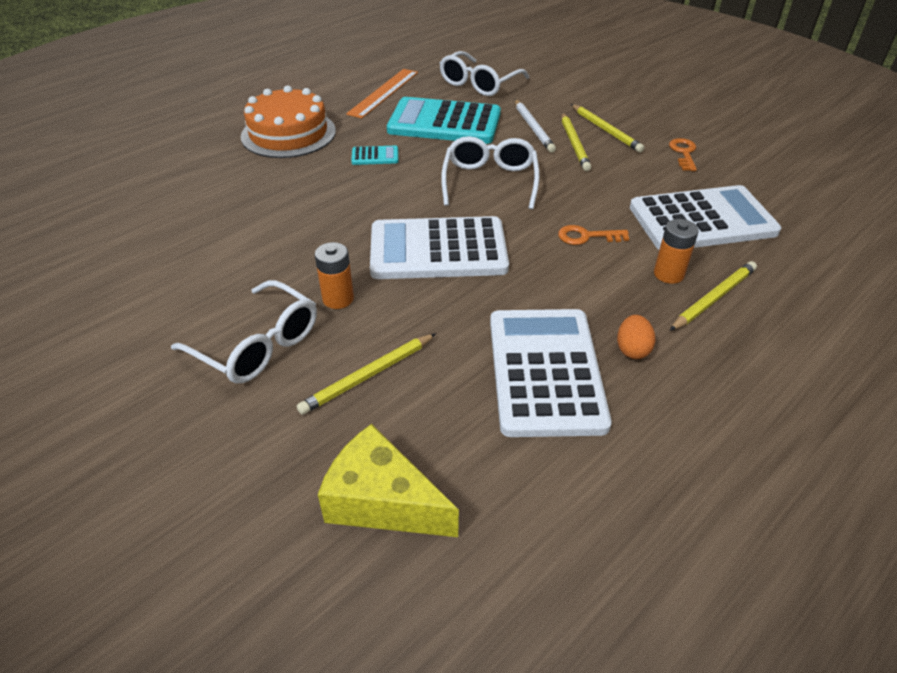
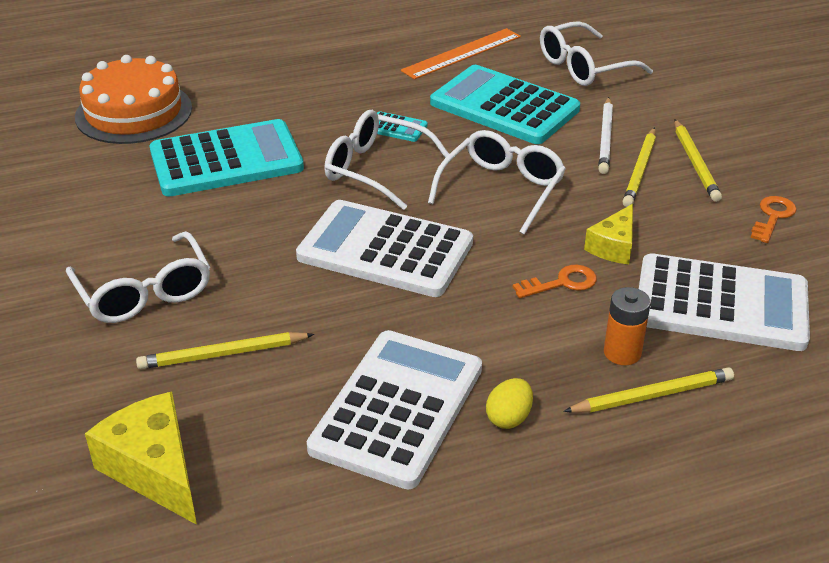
camera: 25 degrees right, 5 degrees down
(252, 215) = (226, 160): none -> turquoise calculator
(288, 133) = (323, 79): orange cake -> orange cake (134, 112)
(338, 299) = (248, 271): orange battery -> none
(382, 191) = (375, 169): none -> white glasses
(587, 236) = (562, 283): orange key -> orange key turned 135 degrees clockwise
(600, 200) = (613, 246): none -> yellow cheese
(632, 349) = (509, 418): orange egg -> yellow egg

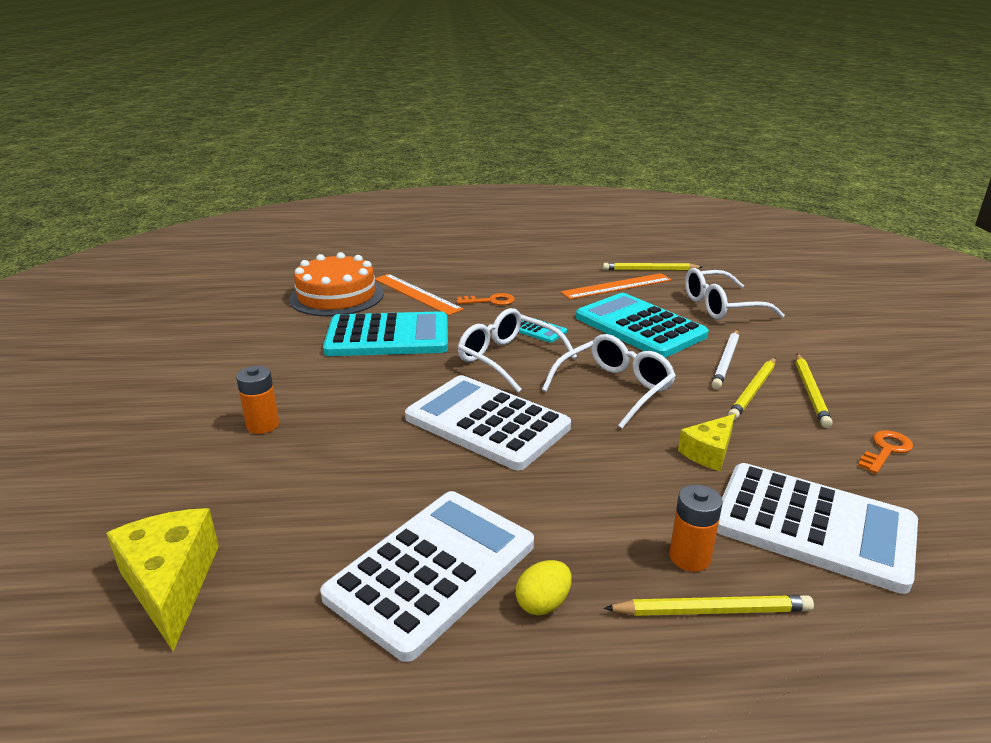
camera: 15 degrees right, 10 degrees down
(145, 293) = (263, 425): white glasses -> orange battery
(223, 354) = (297, 487): yellow pencil -> yellow pencil (650, 270)
(231, 95) = (416, 294): none -> orange ruler
(562, 283) = (645, 477): orange key -> orange key (490, 301)

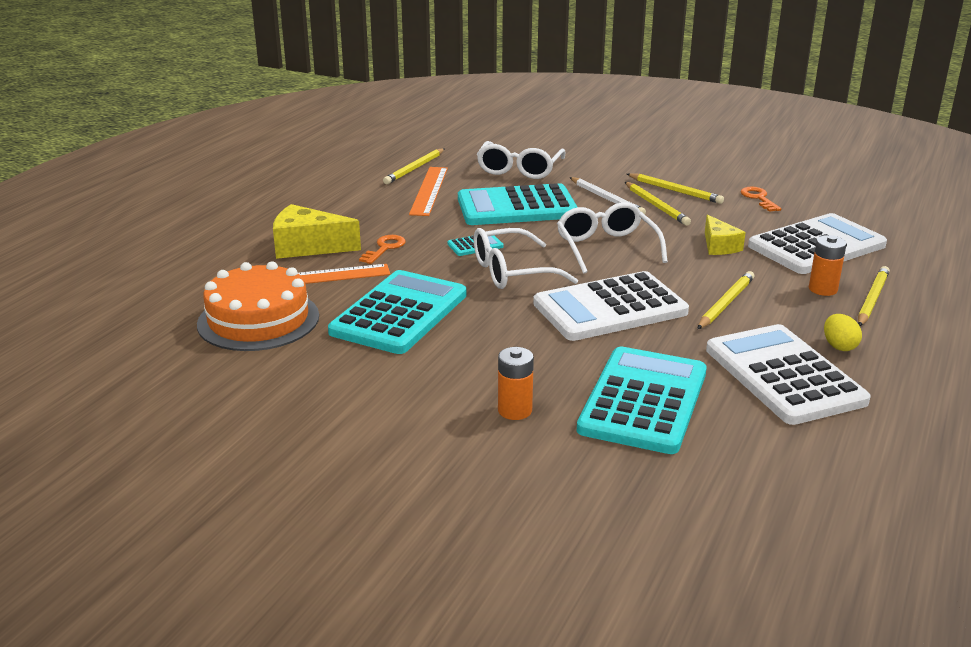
camera: 60 degrees left, 0 degrees up
(170, 584) = (733, 489): yellow cheese -> yellow cheese (308, 247)
(316, 486) = (643, 401): none -> turquoise calculator
(569, 489) = (725, 303): none -> yellow pencil

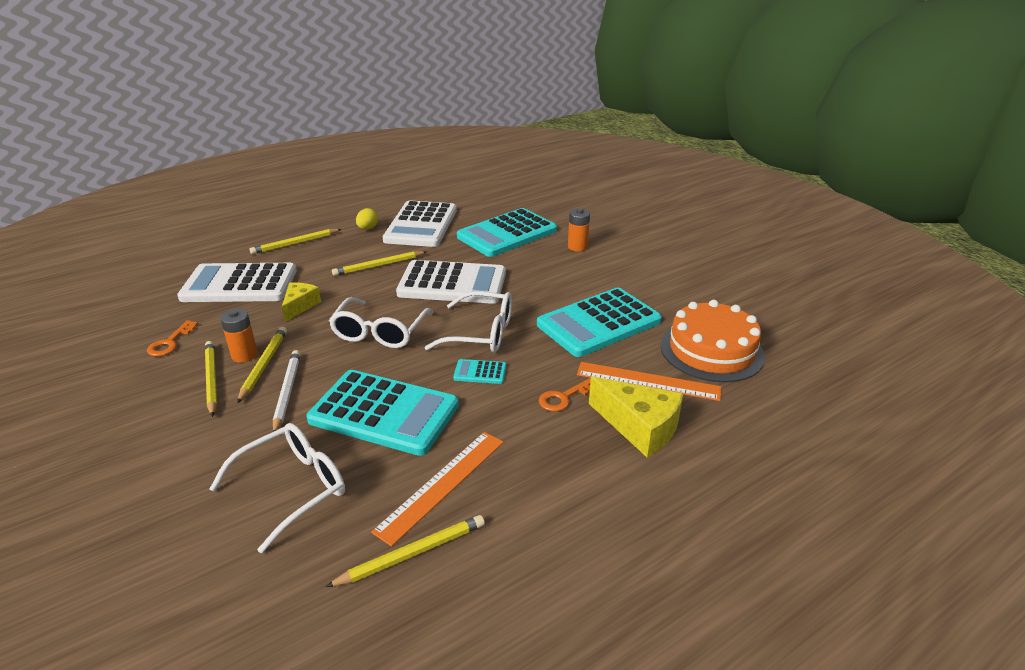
camera: 150 degrees left, 5 degrees up
(823, 289) = (307, 256): orange battery -> orange battery (244, 355)

